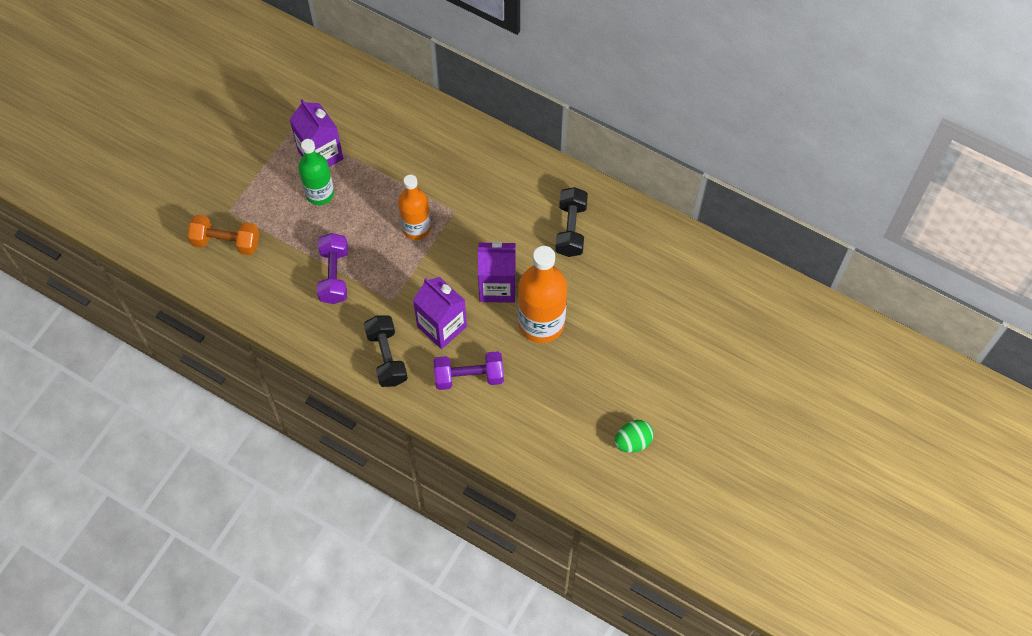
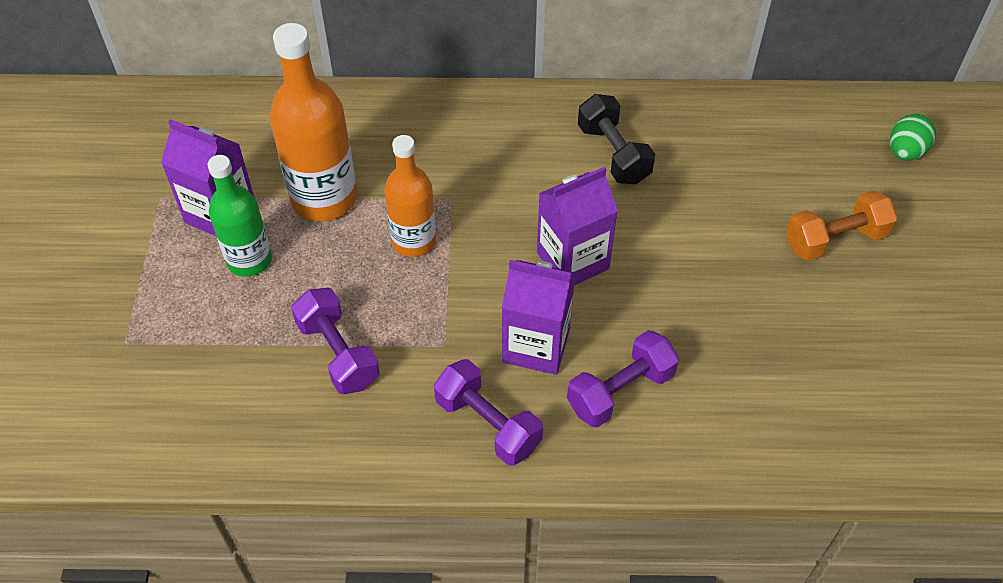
camera: 30 degrees left, 10 degrees down
(226, 242) = (145, 386): orange dumbbell -> orange dumbbell (835, 240)
(386, 357) = (488, 424): black dumbbell -> purple dumbbell
(541, 323) = (662, 277): orange bottle -> orange bottle (324, 198)
(633, 442) = (893, 362): green egg -> green egg (905, 152)

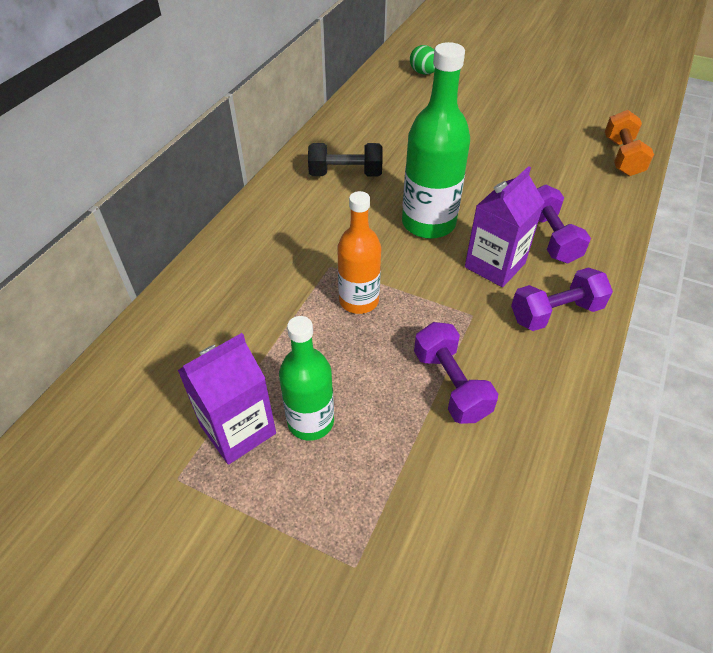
camera: 65 degrees left, 5 degrees down
(324, 198) = (274, 344): orange bottle -> none
(338, 353) = (450, 385): purple dumbbell -> purple dumbbell turned 75 degrees clockwise
(572, 261) = (428, 223): purple carton -> green bottle
(835, 240) = (473, 116): orange dumbbell -> orange dumbbell (622, 157)

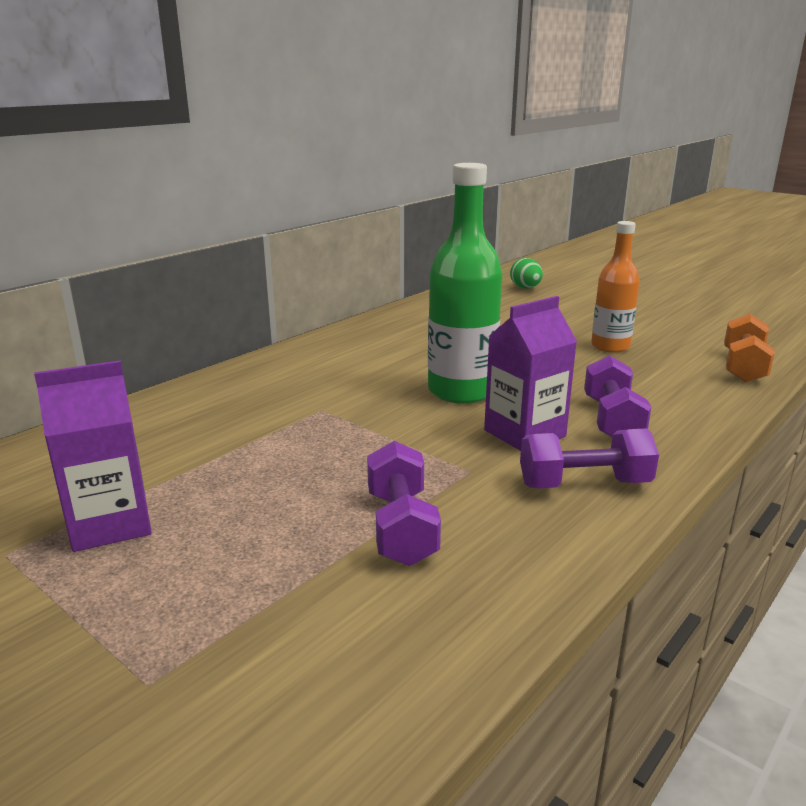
camera: 15 degrees right, 25 degrees down
(310, 421) = (200, 531): green bottle -> none
(345, 174) = (388, 346): black dumbbell -> none
(359, 301) = (335, 440): orange bottle -> orange bottle (610, 346)

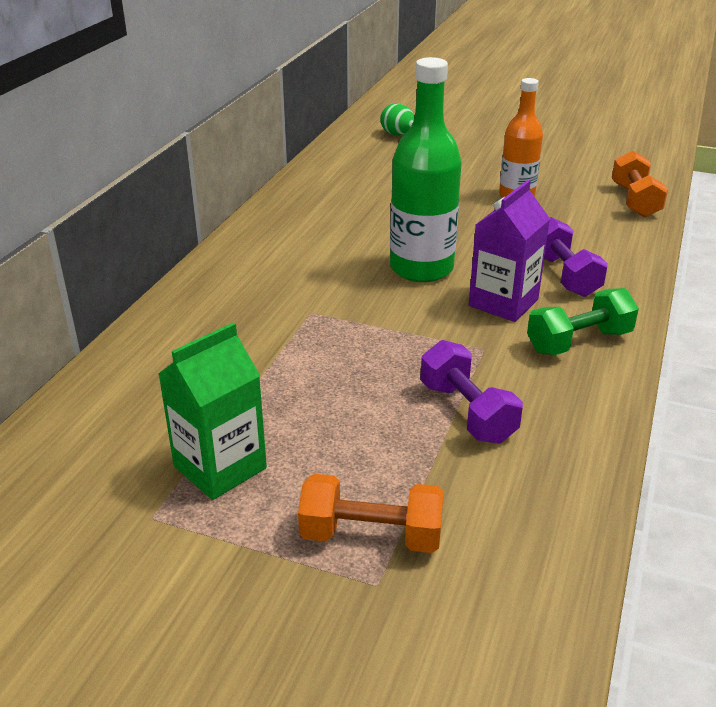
camera: 20 degrees left, 10 degrees up
(110, 524) = (220, 467): purple carton -> green carton
(190, 628) = (371, 536): none -> orange dumbbell
(584, 484) = (579, 342): purple dumbbell -> green dumbbell

